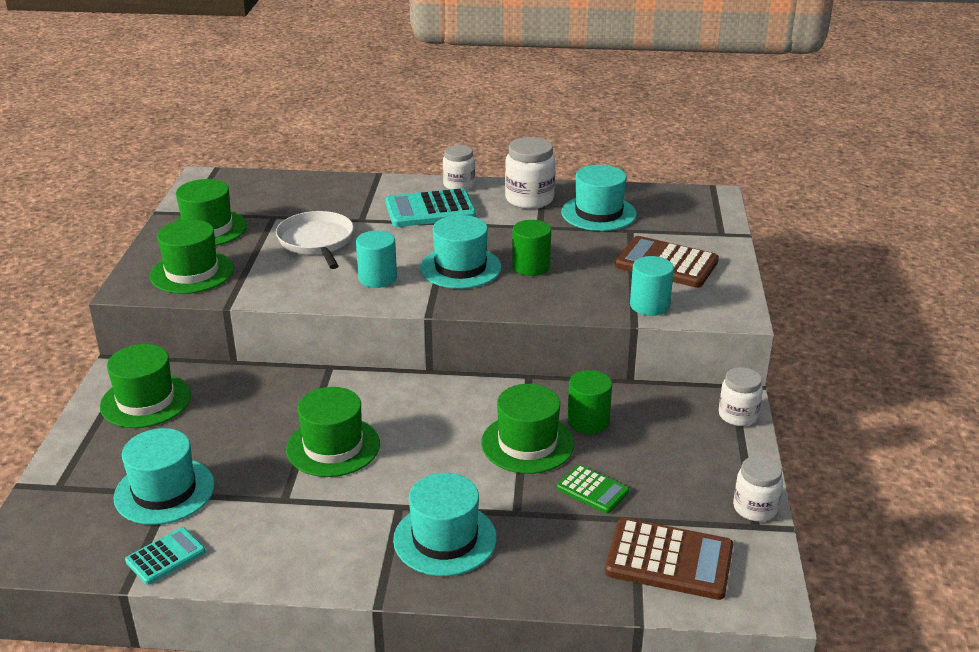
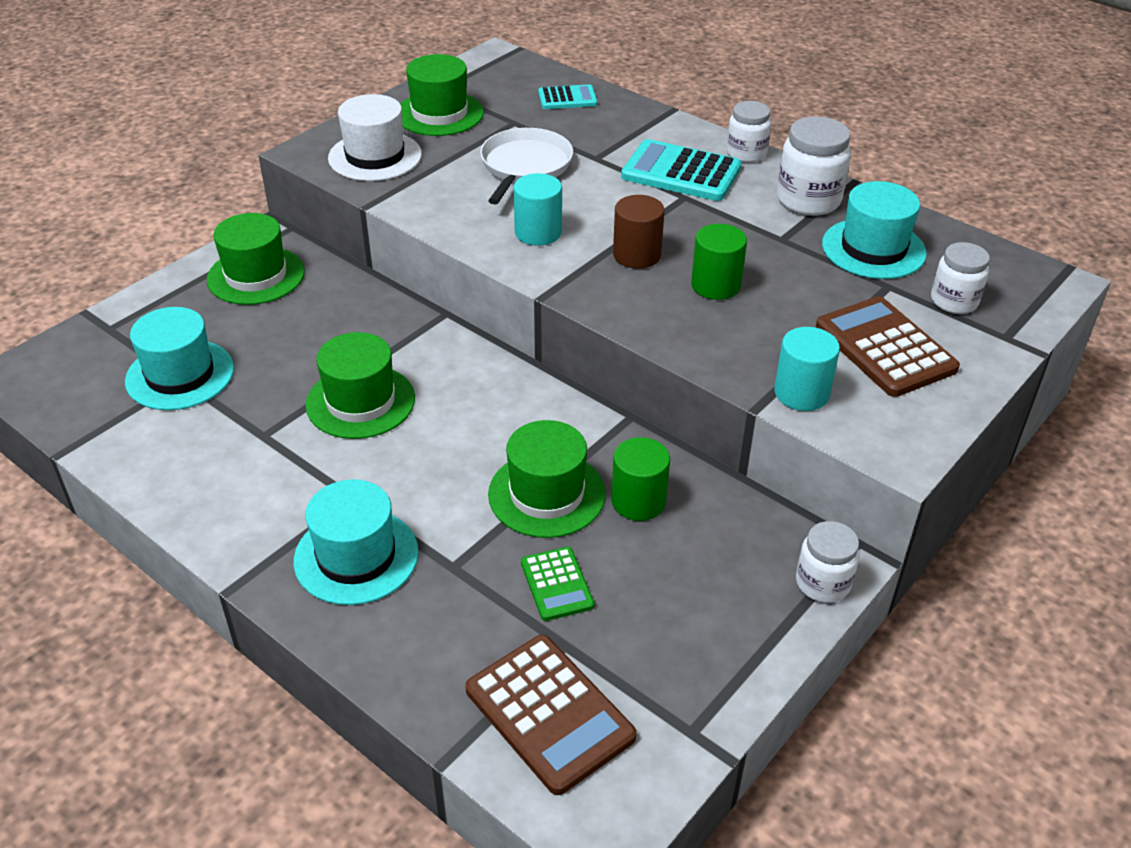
camera: 35 degrees right, 10 degrees up
(165, 556) = (117, 440): turquoise calculator -> turquoise calculator (567, 98)
(192, 272) = (375, 156): green hat -> white hat
(460, 268) = (637, 255): turquoise hat -> brown cylinder
(755, 508) = (714, 710): white jar -> white jar (954, 301)

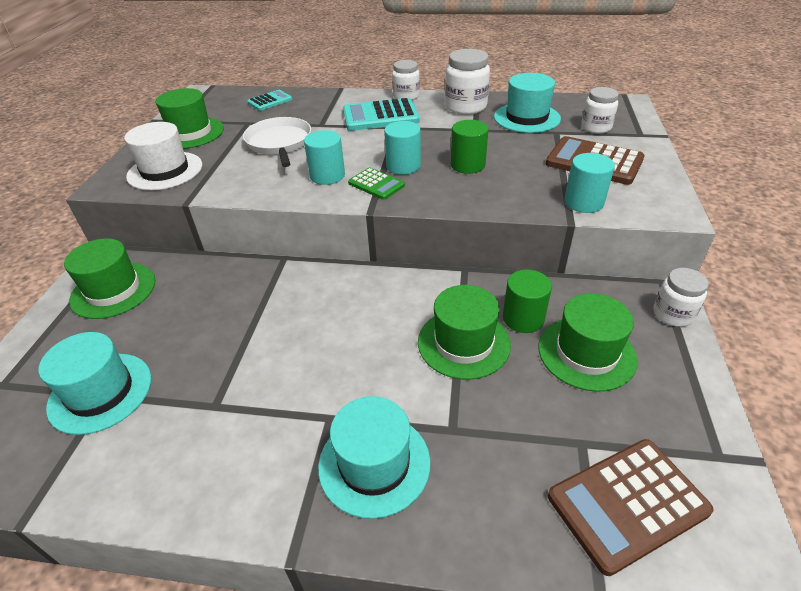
camera: 30 degrees left, 0 degrees up
(360, 402) = (273, 343): green hat -> green hat (586, 353)
(549, 713) = (627, 504): brown calculator -> brown calculator turned 135 degrees clockwise
(557, 584) = (532, 402): green calculator -> green calculator (376, 184)
(637, 255) = (403, 166): brown cylinder -> turquoise cylinder

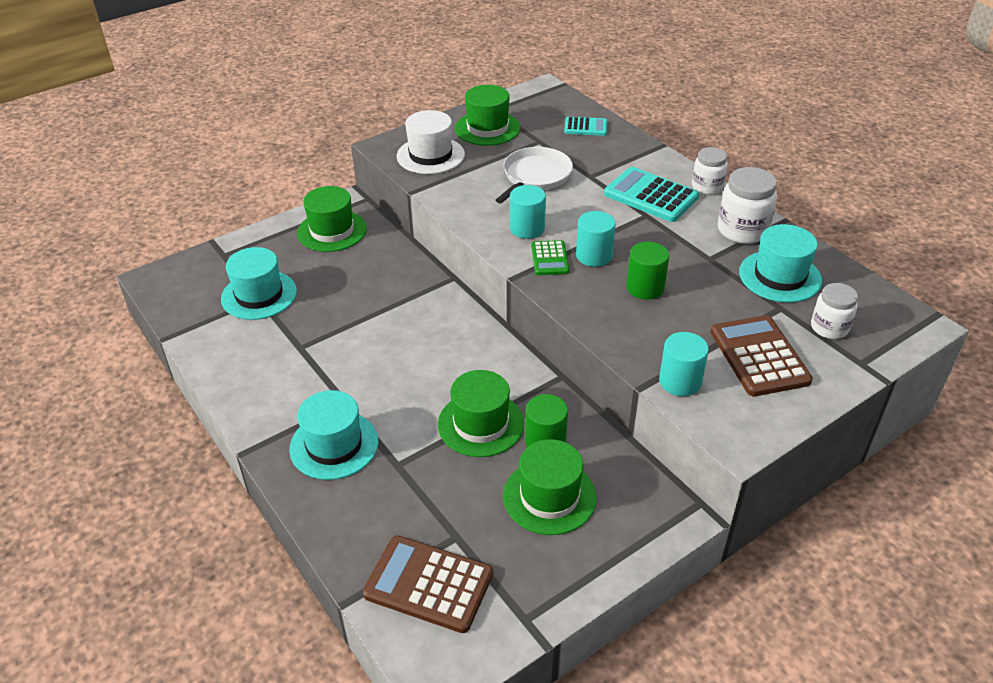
camera: 45 degrees right, 0 degrees up
(673, 314) = (662, 529): white jar -> none

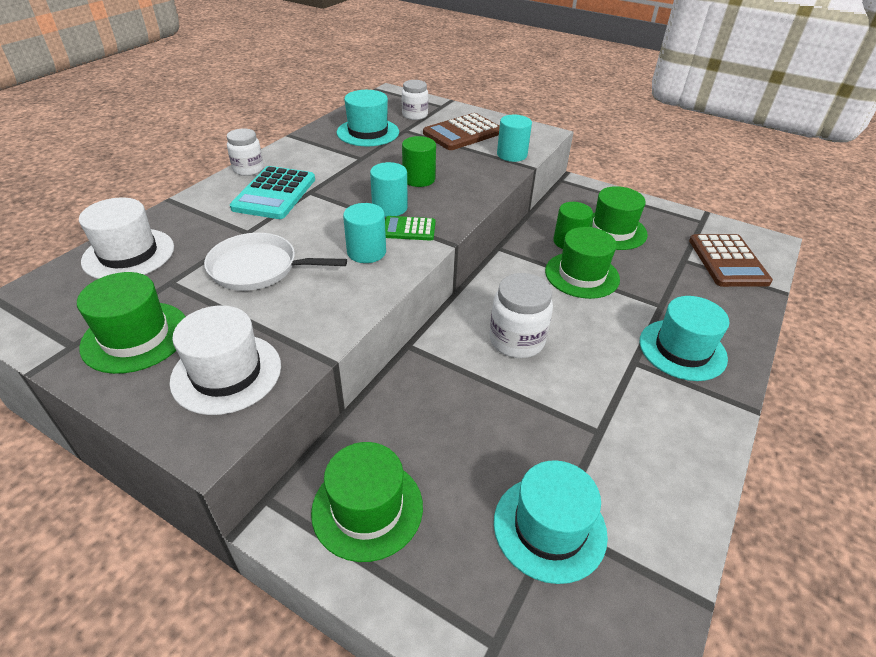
camera: 115 degrees left, 0 degrees up
(549, 258) = (409, 229): green calculator -> green calculator turned 150 degrees counterclockwise
(585, 127) = (129, 254): turquoise calculator -> white hat
(742, 230) = (313, 149): white jar -> white jar (516, 340)

